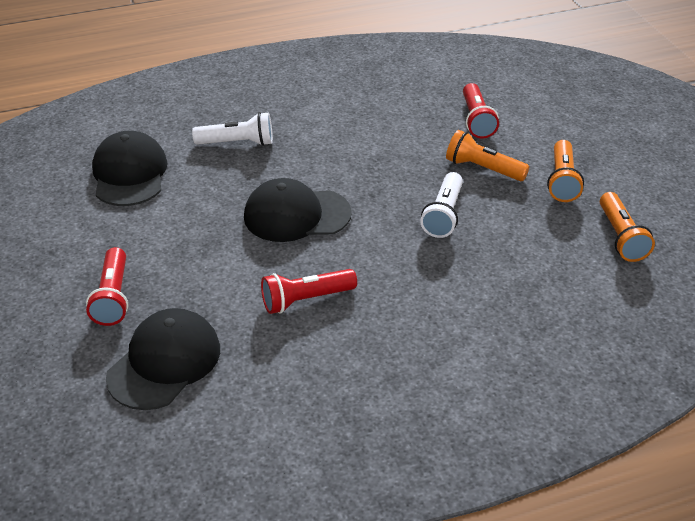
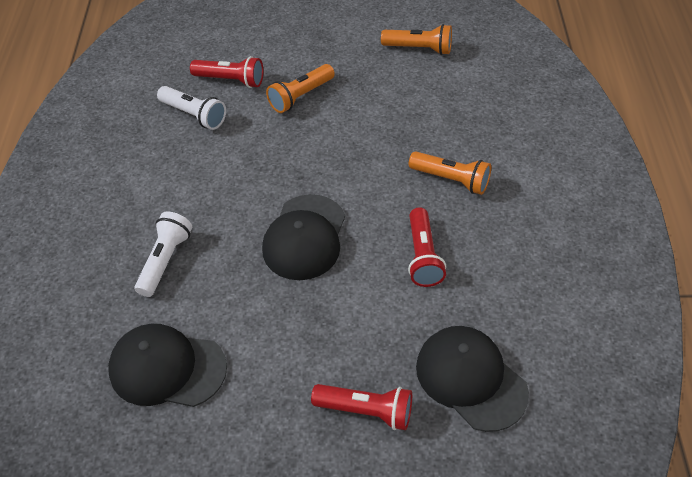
camera: 70 degrees left, 10 degrees up
(444, 215) = (350, 138): white flashlight -> white flashlight (194, 115)
(562, 181) = (339, 56): orange flashlight -> orange flashlight (451, 180)

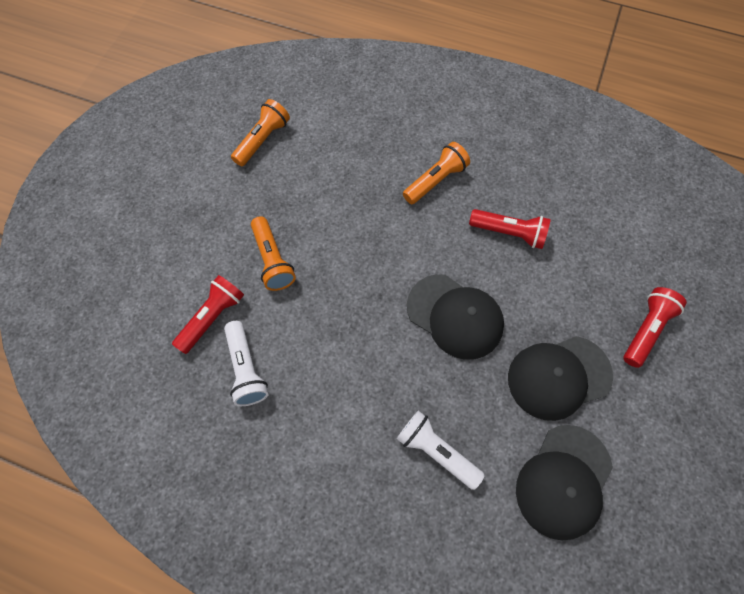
camera: 70 degrees left, 15 degrees up
(194, 115) = (246, 369): white flashlight -> white flashlight turned 105 degrees clockwise
(470, 379) = (635, 247): black cap -> black cap (558, 377)

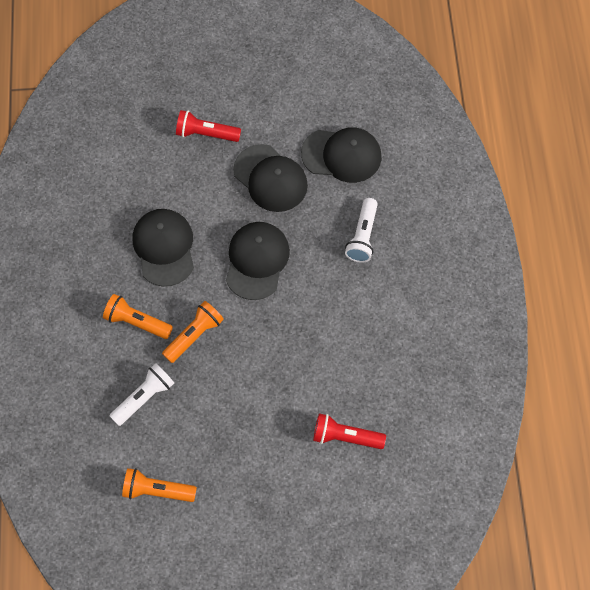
camera: 115 degrees left, 0 degrees up
(246, 369) = (372, 389): white flashlight -> white flashlight (144, 397)
(273, 260) = (274, 417): orange flashlight -> orange flashlight (194, 335)
(509, 233) = (164, 248): red flashlight -> black cap

